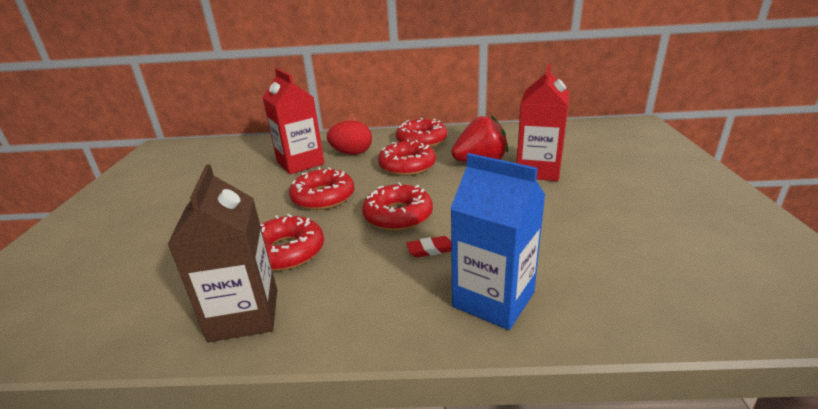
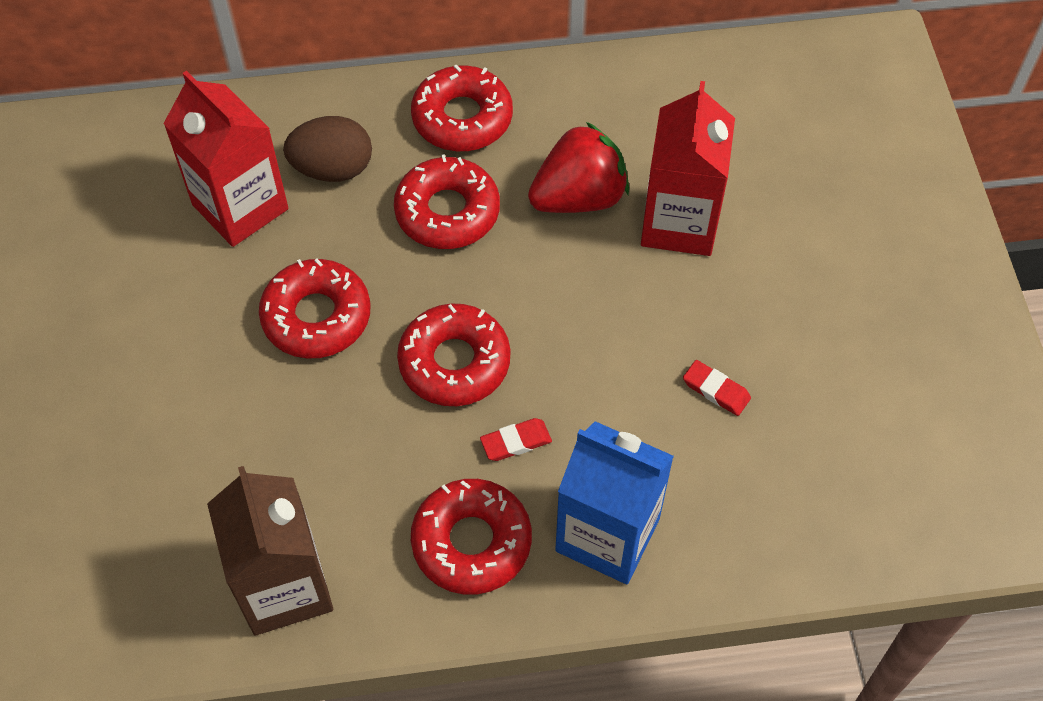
camera: 10 degrees left, 30 degrees up
(286, 251) = (299, 459): red donut -> red donut (471, 542)
(352, 153) = (332, 169): red egg -> brown egg
(569, 232) = (716, 390): none -> red eraser

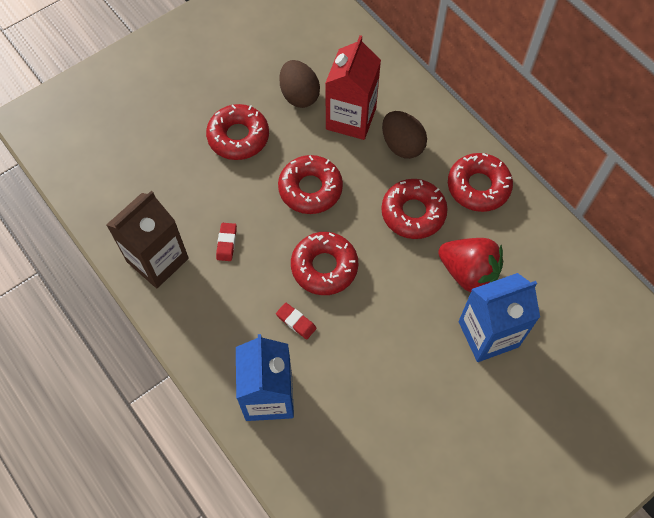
camera: 60 degrees right, 5 degrees up
(147, 251) = (299, 95): none -> brown egg
(471, 542) = (227, 331): red donut -> red donut (238, 137)
(679, 223) = (488, 334): red carton -> blue carton
(716, 390) = (390, 409): red eraser -> red eraser (226, 243)

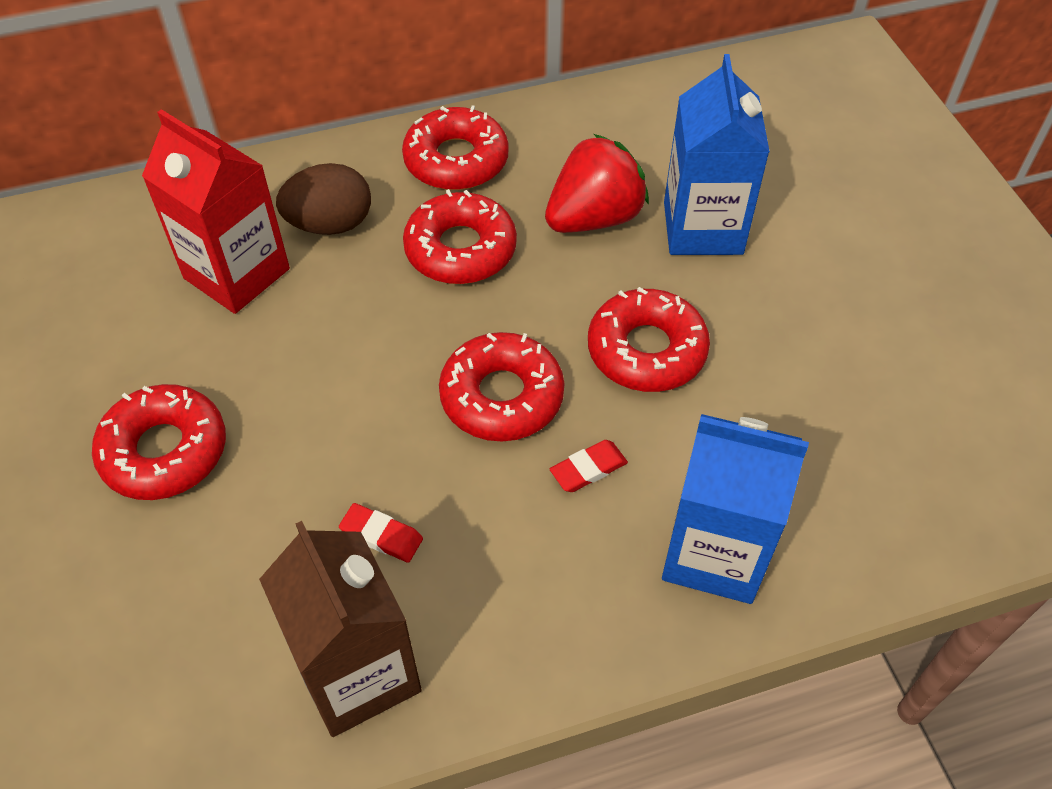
camera: 70 degrees left, 10 degrees down
(299, 95) = (140, 331): brown egg -> none
(310, 189) = (340, 371): red donut -> red donut (646, 350)

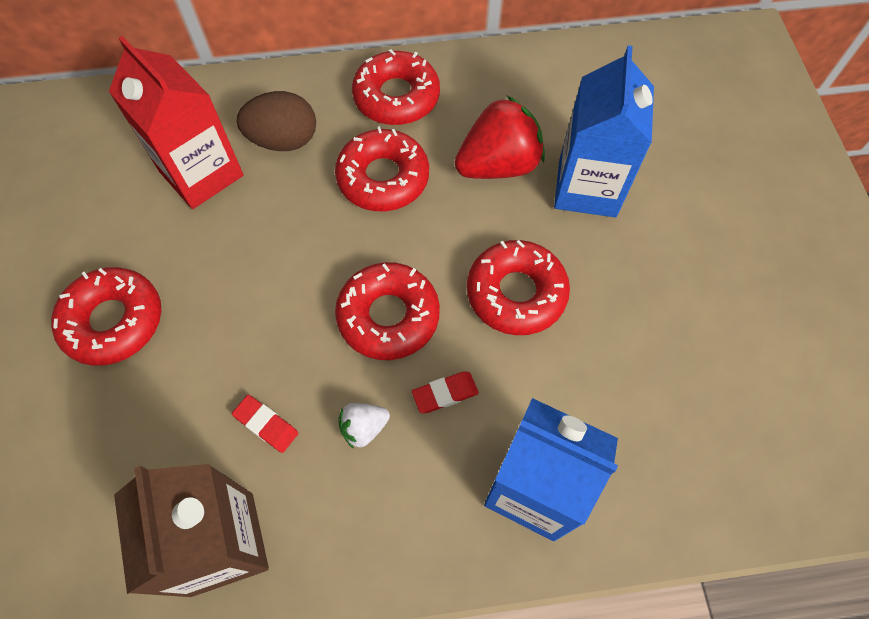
camera: 10 degrees right, 10 degrees up
(500, 520) = (364, 428): none -> white strawberry

